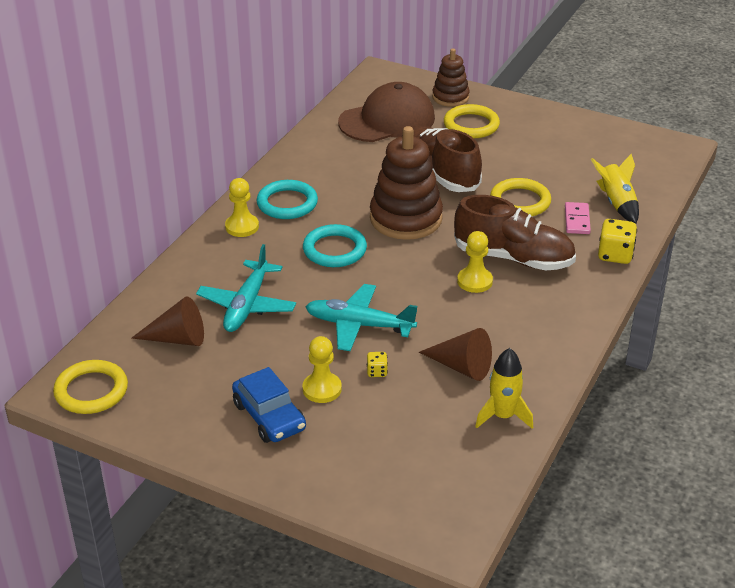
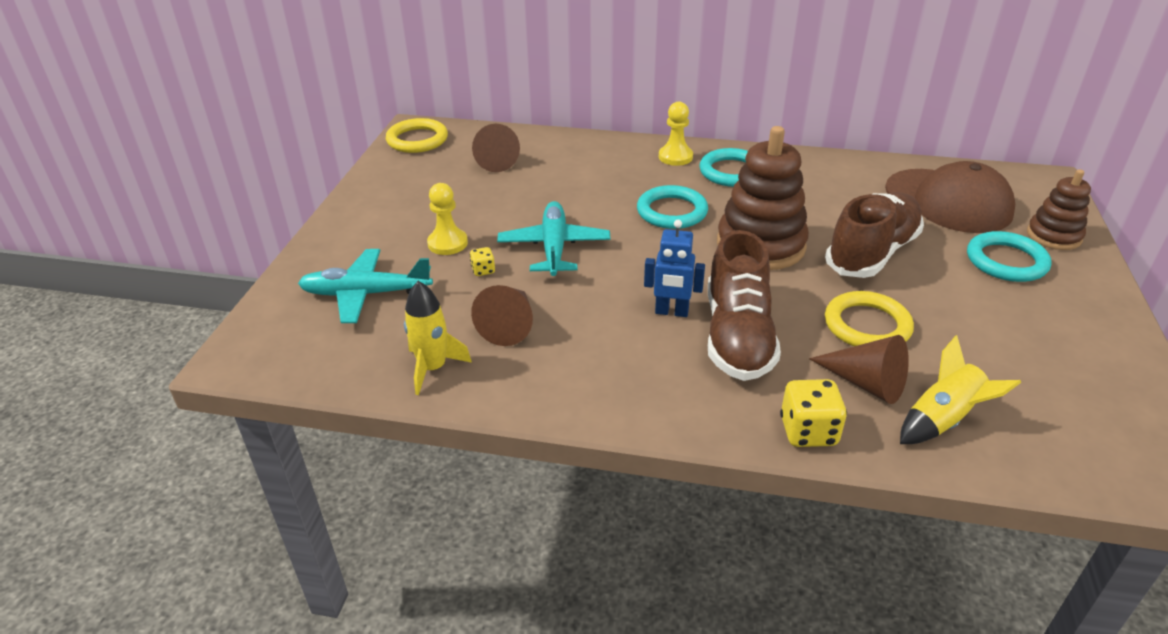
camera: 75 degrees right, 0 degrees up
(247, 305) = (556, 182): turquoise plane -> turquoise plane (366, 294)
(269, 416) = (402, 223): blue car -> none
(471, 125) = (1006, 261): yellow ring -> turquoise ring
(474, 281) = (671, 312): yellow pawn -> blue robot
(577, 220) = (865, 383): pink domino -> brown cone

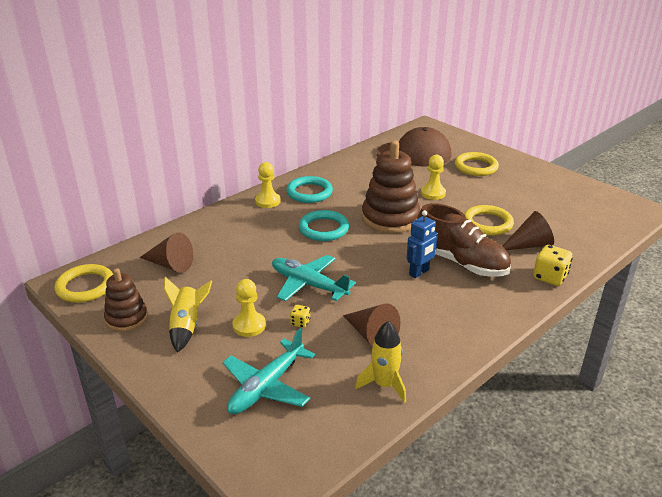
camera: 55 degrees left, 5 degrees down
(871, 253) = (433, 193): brown shoe -> yellow pawn
(943, 420) = (569, 239): yellow rocket -> yellow rocket (187, 326)
(1006, 261) = (476, 167): turquoise ring -> yellow ring
(1053, 236) = (469, 147): brown stacking toy -> brown stacking toy (126, 318)

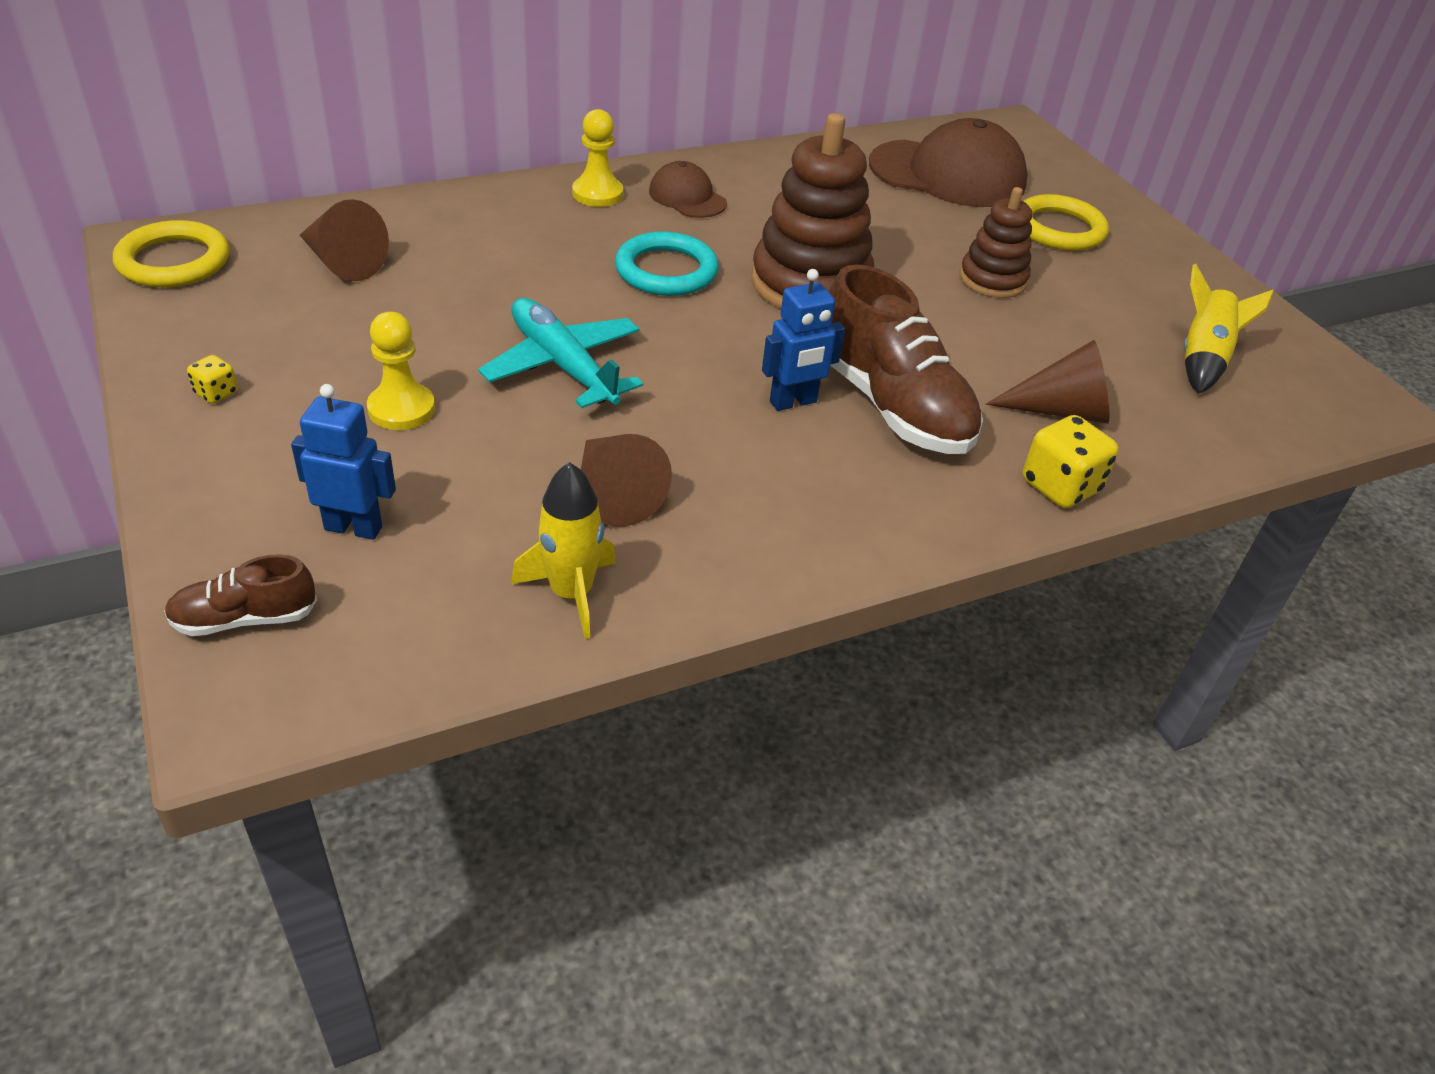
camera: 15 degrees right, 10 degrees up
(126, 318) = (202, 335): brown stacking toy -> brown stacking toy (992, 280)
(187, 326) = (292, 379): yellow rocket -> yellow rocket (1202, 359)
(247, 443) = (245, 619): none -> brown shoe
(267, 386) = (354, 528): turquoise plane -> blue robot
(300, 323) = (497, 431): yellow dice -> yellow dice (216, 393)
(309, 192) = (687, 197): turquoise ring -> brown cap
(433, 193) = (931, 258): yellow pawn -> none
(487, 223) = (1003, 345): yellow ring -> none

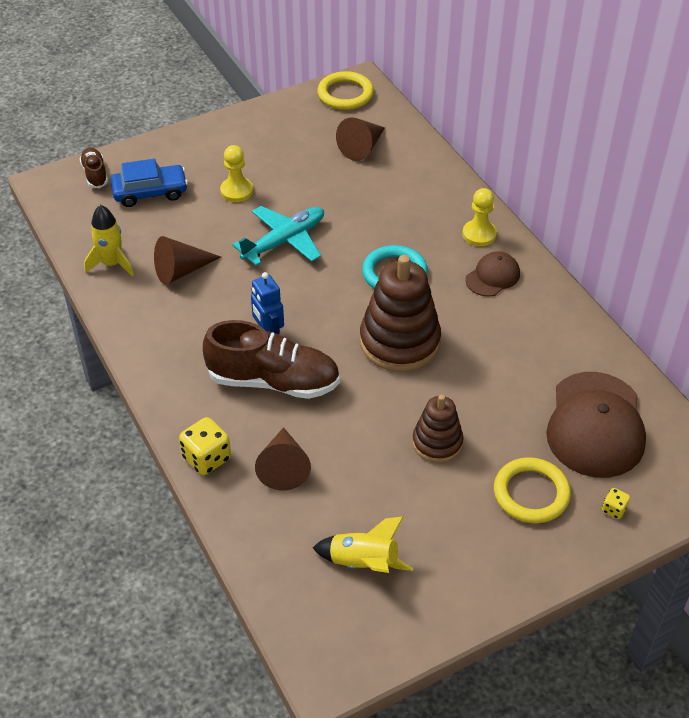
camera: 90 degrees right, 5 degrees up
(216, 393) = (239, 133): yellow dice -> yellow dice (614, 509)
(354, 528) = (150, 192): blue robot -> blue car
(892, 405) = (273, 381): brown shoe -> brown shoe turned 135 degrees counterclockwise

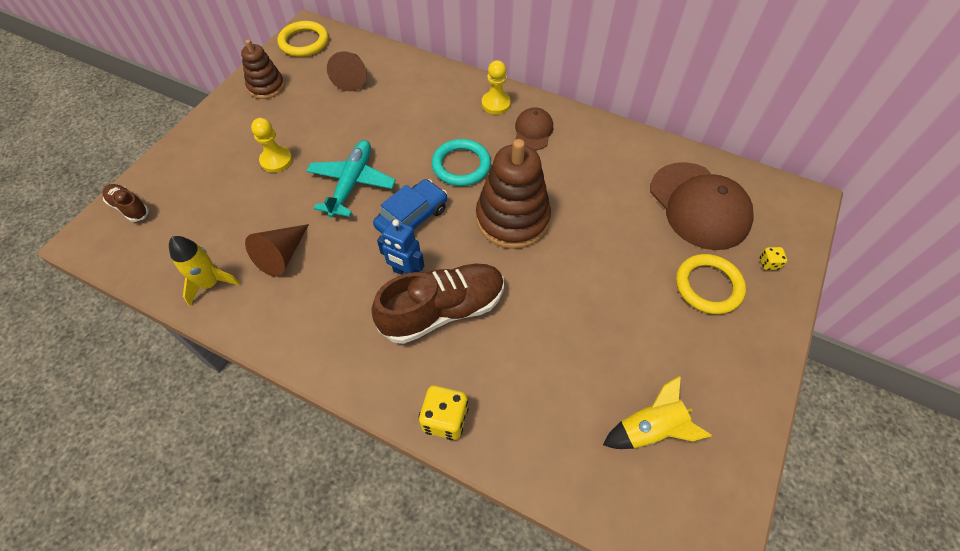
camera: 35 degrees left, 10 degrees up
(150, 192) = (197, 199): blue car -> blue car (412, 217)
(283, 467) = (515, 384): brown cone -> none
(437, 443) = (610, 286): brown stacking toy -> brown stacking toy (266, 87)

